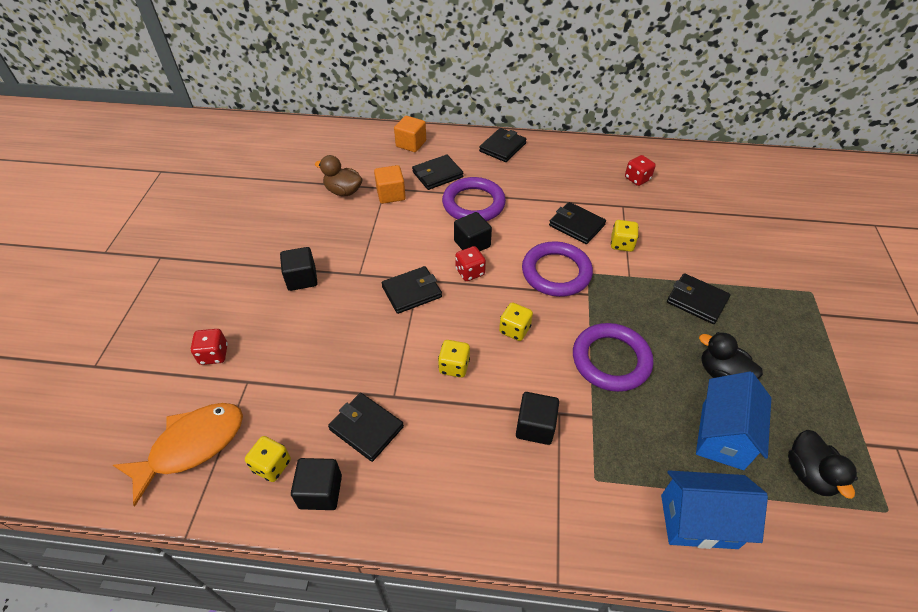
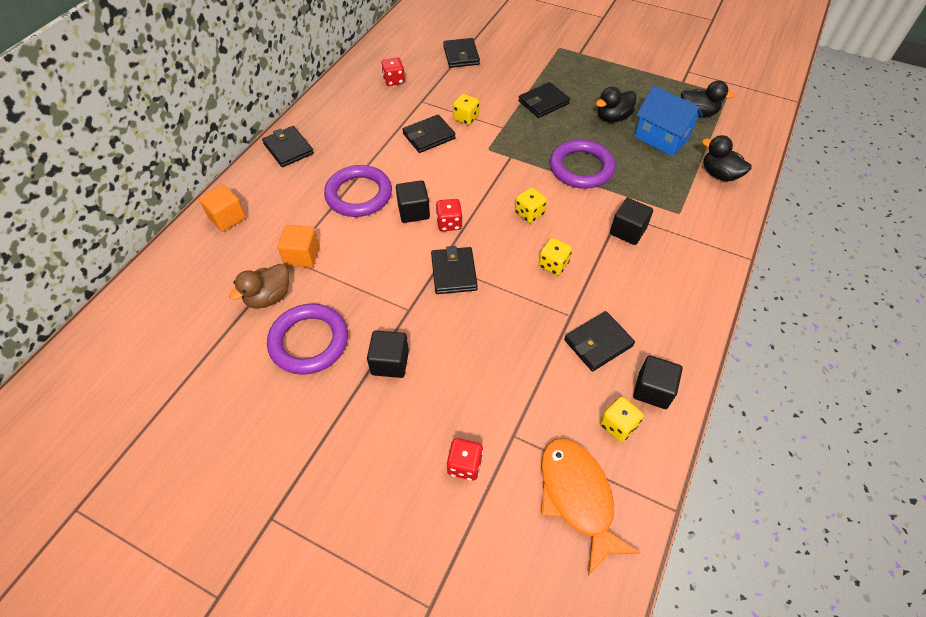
camera: 70 degrees left, 5 degrees up
(437, 174) = (296, 209): black wallet -> black wallet (461, 55)
(556, 272) = (478, 167): purple ring -> purple ring (309, 342)
(698, 521) = (719, 174): blue house -> black duck

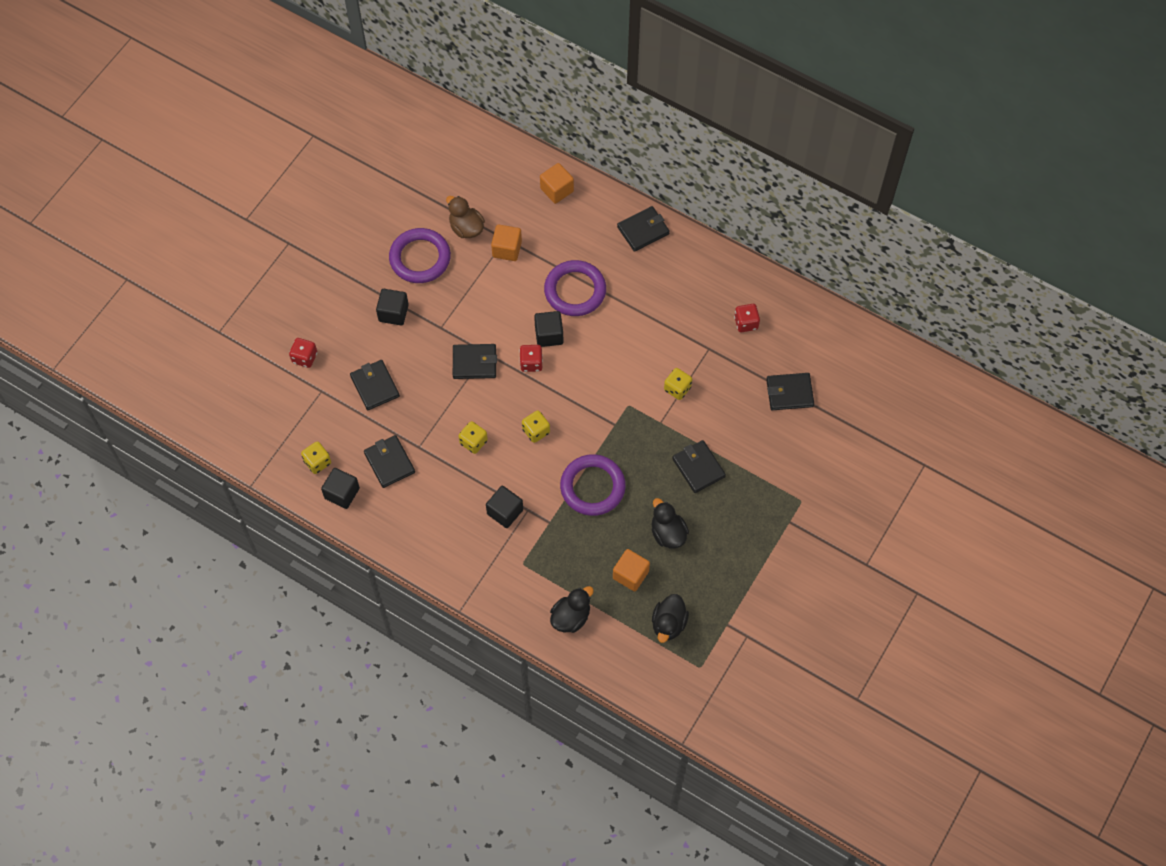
camera: 95 degrees right, 10 degrees up
(429, 136) = (652, 352): black wallet -> black wallet (375, 386)
(577, 497) = (270, 425): orange fish -> none
(661, 138) = (630, 575): blue house -> orange cube

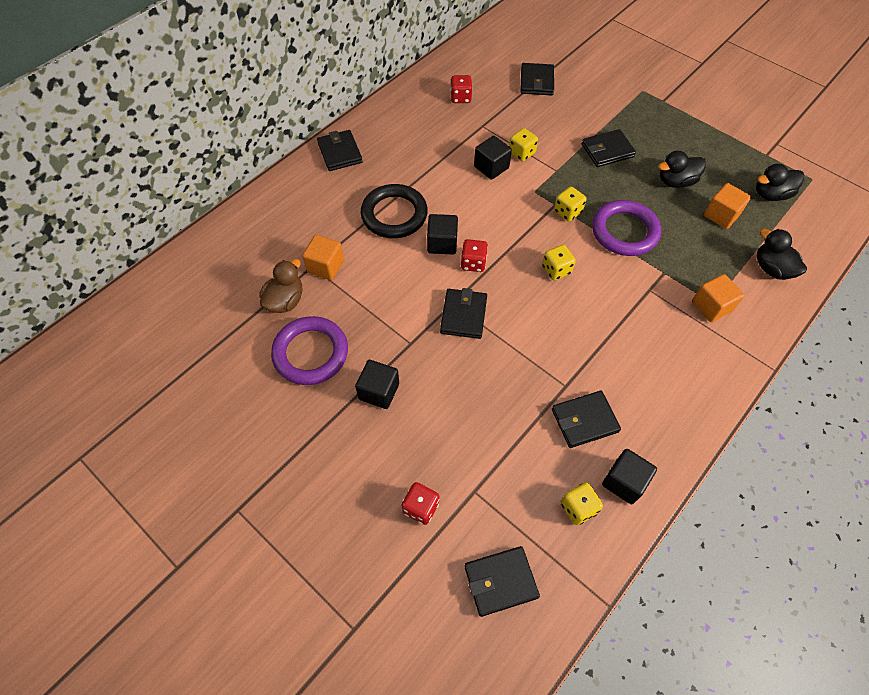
camera: 80 degrees left, 5 degrees down
(375, 386) = (477, 425): black wallet -> black wallet (500, 581)
(466, 228) = (285, 301): brown duck -> brown duck turned 150 degrees clockwise
(473, 442) = (564, 329): yellow dice -> yellow dice (567, 212)
(505, 512) = (652, 310): black cube -> black cube (491, 167)
(557, 190) = (267, 213): orange cube -> orange cube (711, 306)
(575, 291) = (394, 214): purple ring -> black ring
(668, 624) = (771, 194): black duck -> black duck turned 135 degrees clockwise

